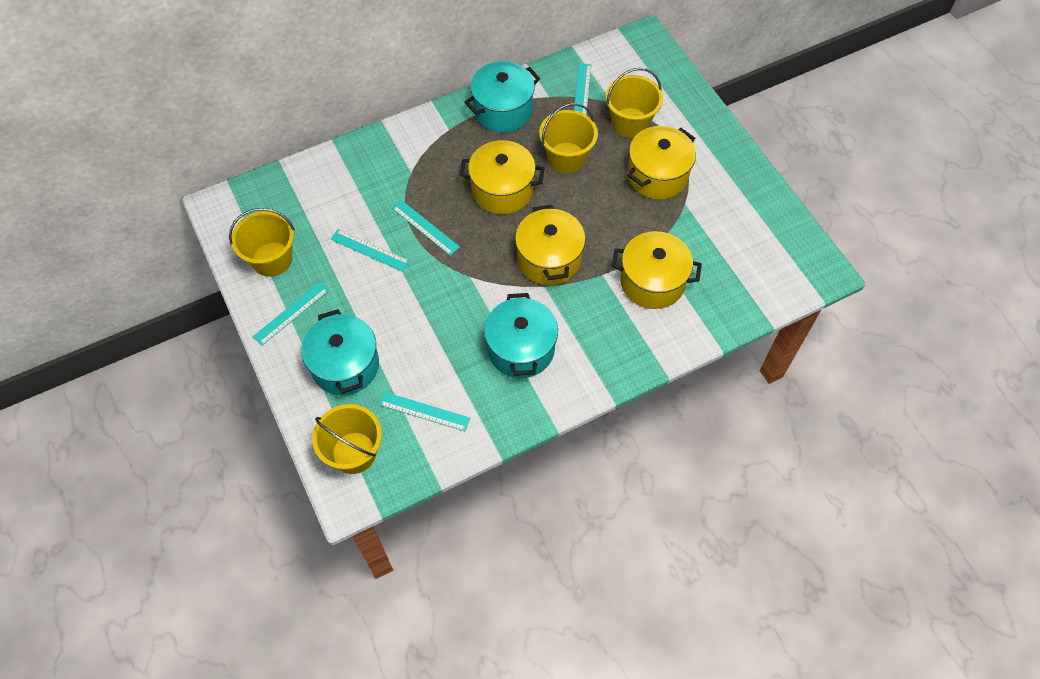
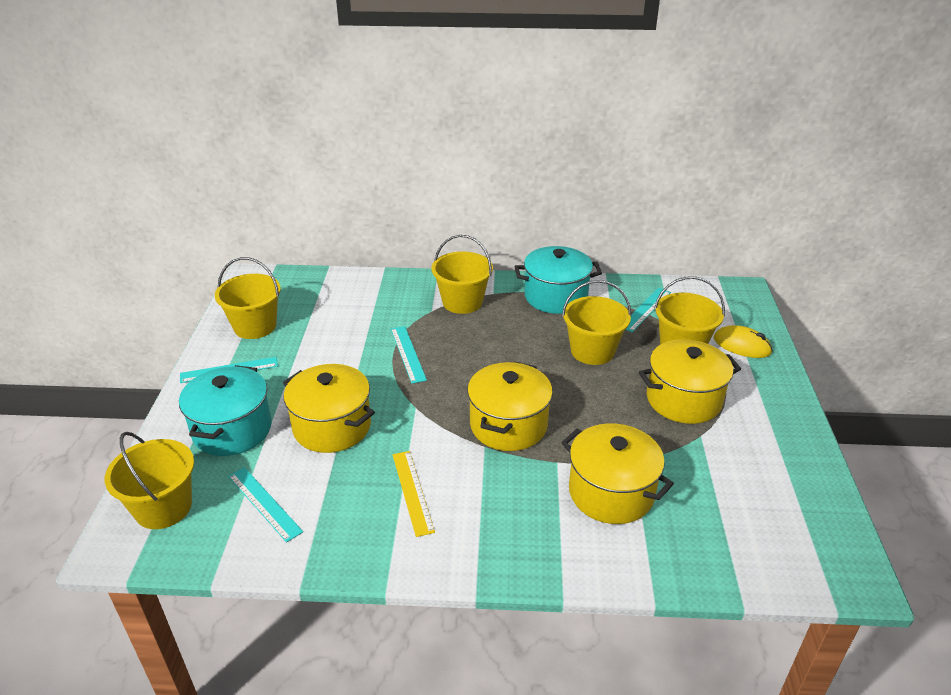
camera: 30 degrees right, 25 degrees down
(370, 250) = (342, 351): turquoise ruler -> none
(430, 151) = (462, 302): none -> yellow bucket
(502, 190) = (506, 353): yellow pot -> yellow pot (332, 426)
(521, 349) = (412, 492): turquoise pot -> yellow ruler
(672, 101) = (742, 345): none -> yellow mouse

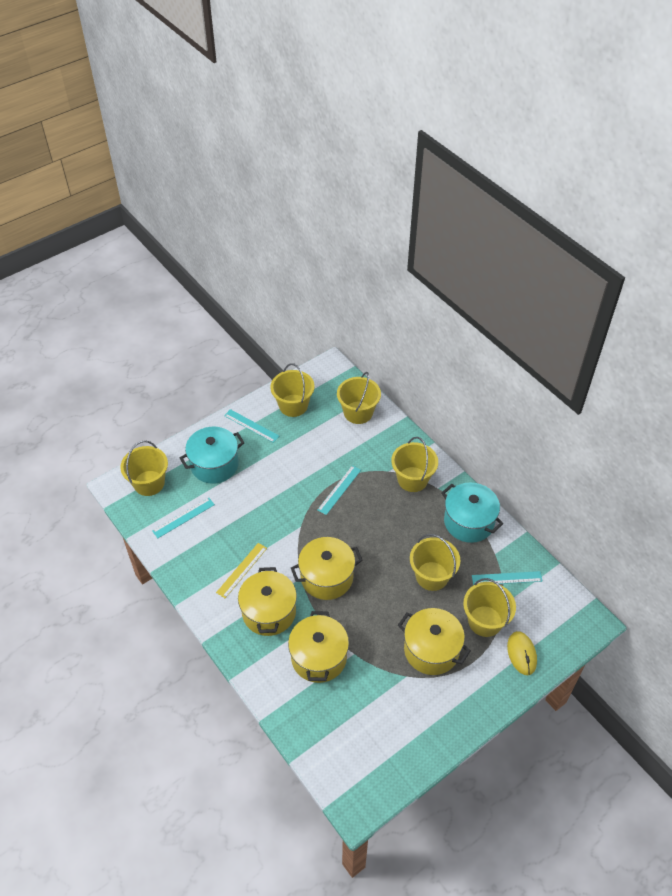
camera: 50 degrees right, 15 degrees up
(264, 503) = (183, 517): turquoise ruler -> turquoise ruler turned 45 degrees clockwise
(332, 426) = (253, 502): yellow pot -> yellow pot (269, 612)
(334, 291) = (358, 412): none -> yellow bucket

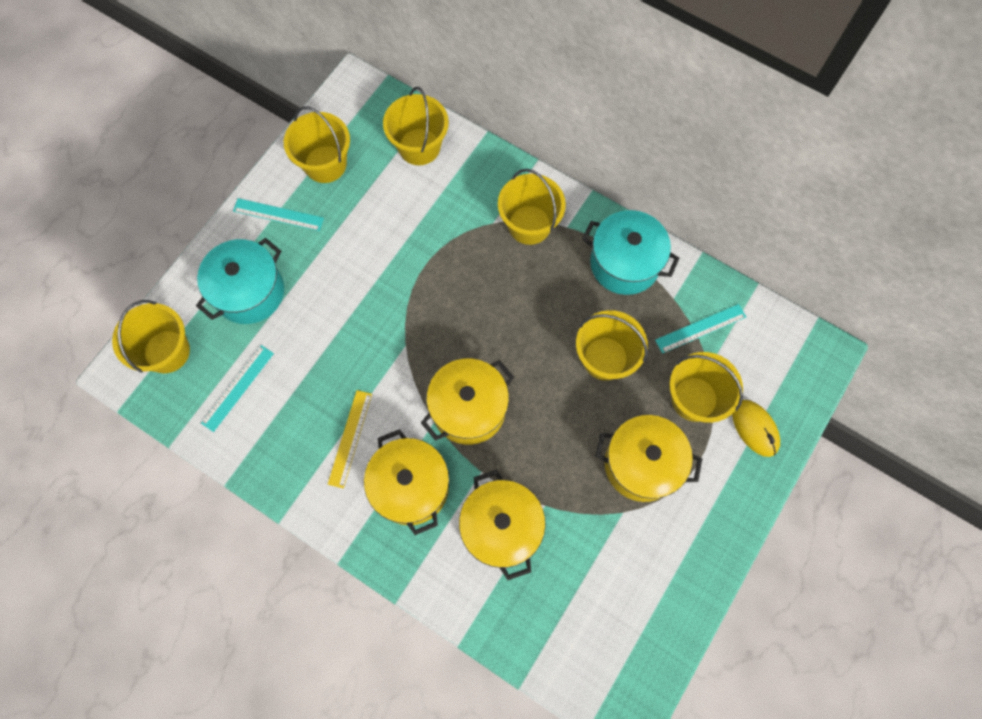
camera: 20 degrees left, 20 degrees up
(339, 489) = (437, 273): turquoise ruler -> none

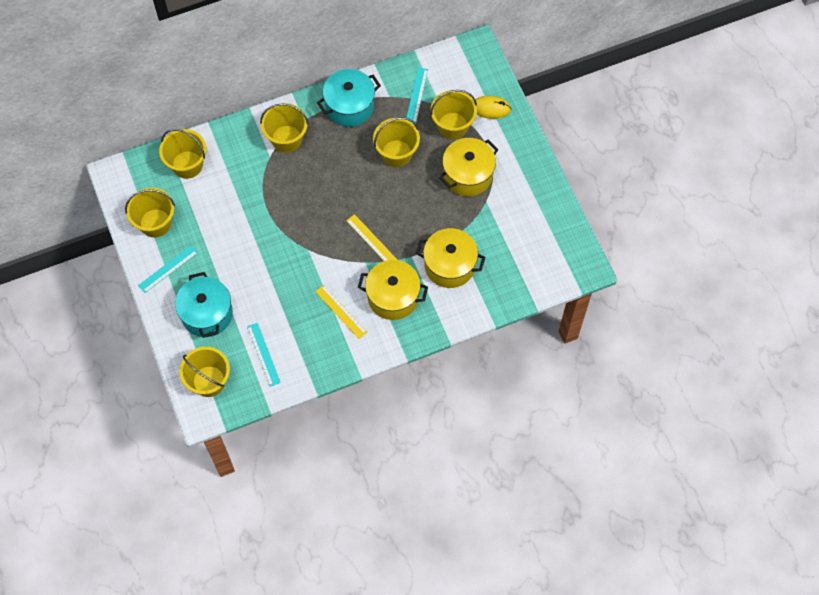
camera: 55 degrees left, 5 degrees down
(468, 409) = (371, 240): yellow pot -> yellow ruler

